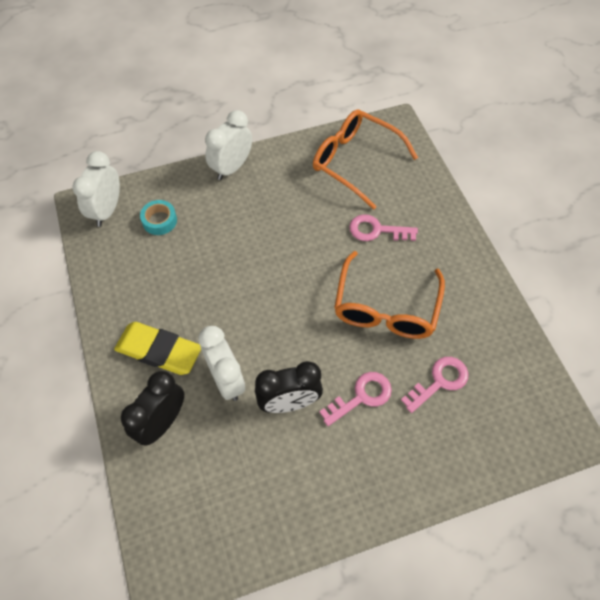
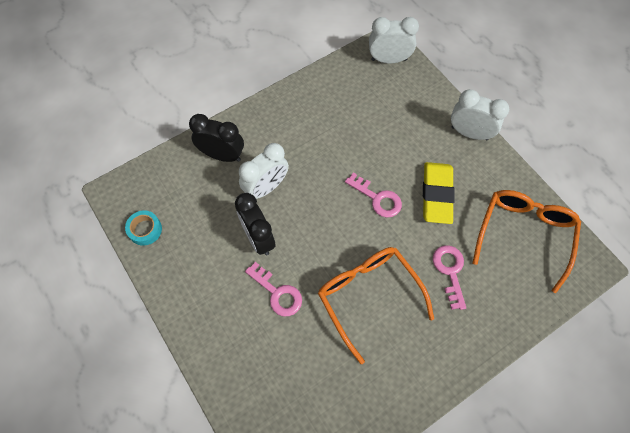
camera: 75 degrees right, 5 degrees up
(159, 221) = (393, 98): turquoise tape -> turquoise tape (145, 230)
(159, 351) = (278, 135): yellow eraser -> yellow eraser (437, 195)
(386, 308) = (368, 296): orange glasses -> orange glasses turned 60 degrees clockwise
(439, 382) = (308, 357): pink key -> pink key (377, 198)

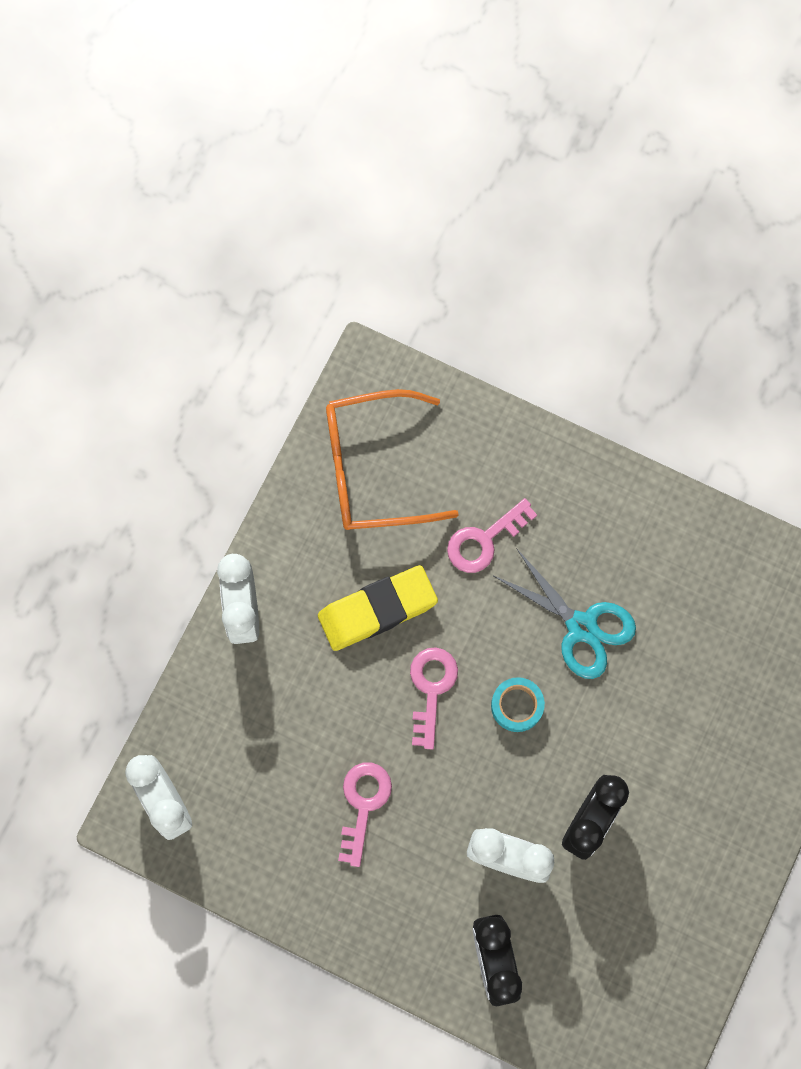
camera: 120 degrees left, 10 degrees up
(145, 230) = (675, 991): turquoise tape -> turquoise tape (517, 706)
(277, 293) = (649, 747): pink key -> pink key (363, 804)
(368, 296) = (581, 627): orange glasses -> turquoise scissors

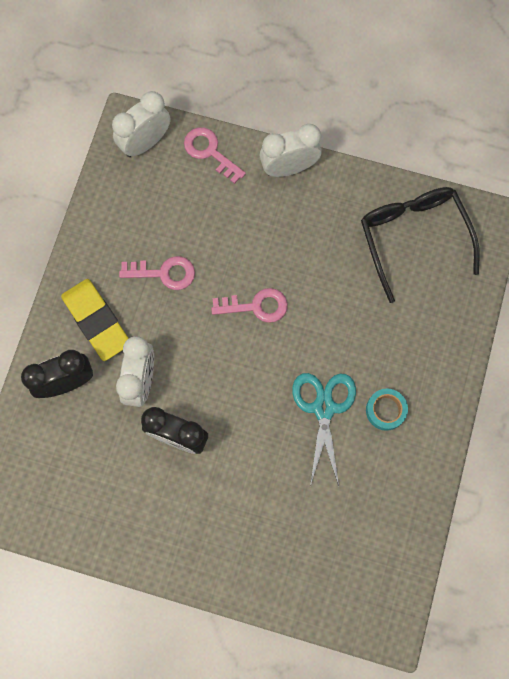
camera: 80 degrees right, 0 degrees up
(373, 469) = (413, 237): orange glasses -> black glasses
(377, 609) = (307, 258): yellow eraser -> yellow eraser (97, 321)
(484, 540) = (376, 326): pink key -> pink key (210, 152)
(517, 706) = (255, 369): turquoise tape -> turquoise tape (385, 410)
(581, 627) = (324, 408): turquoise scissors -> turquoise scissors turned 150 degrees clockwise

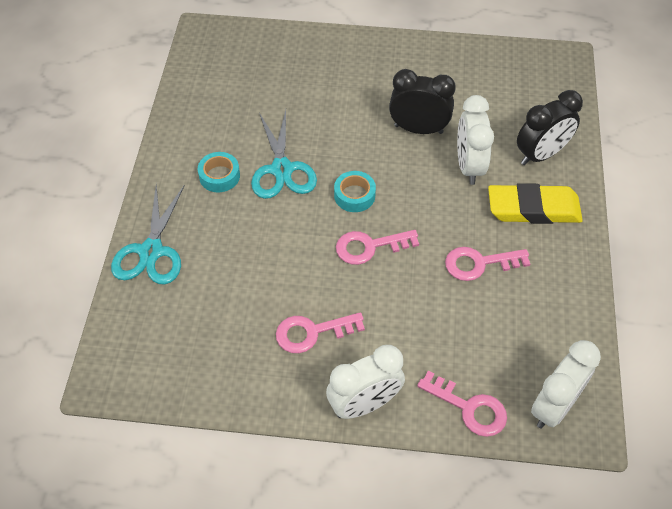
camera: 170 degrees right, 20 degrees down
(97, 321) = (533, 209): yellow eraser -> yellow eraser turned 45 degrees counterclockwise
(259, 364) = (354, 195): none -> turquoise tape
(320, 233) = (312, 332): none -> pink key
(413, 237) = (199, 345): black glasses -> none
(453, 334) = (151, 251): none -> turquoise scissors

